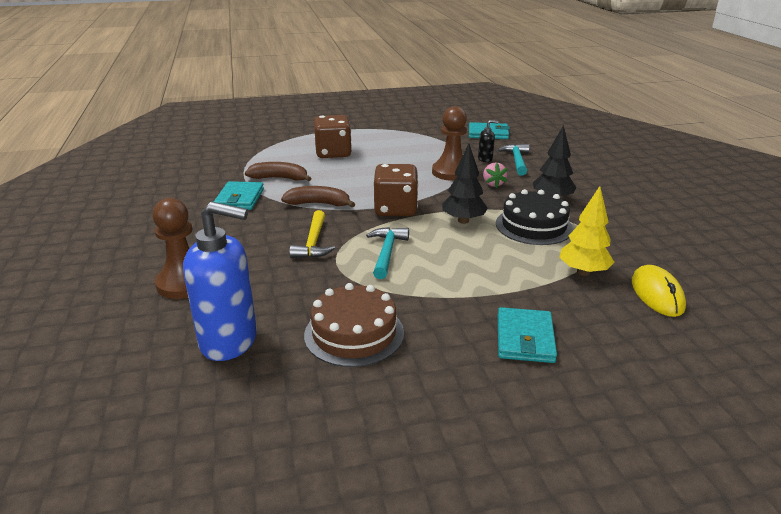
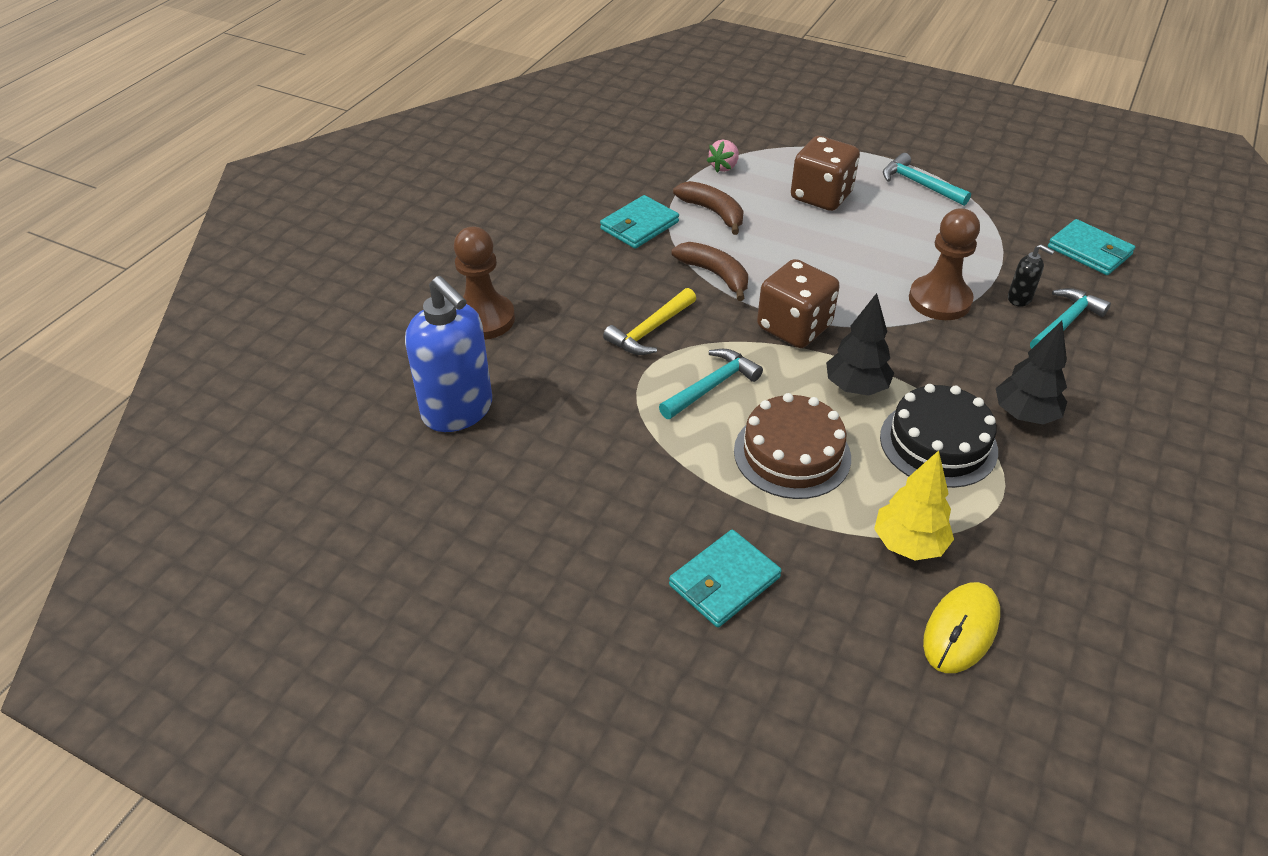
camera: 40 degrees right, 15 degrees up
(354, 333) = (568, 469): brown cake -> brown cake (792, 454)
(377, 134) = (919, 184): none -> turquoise hammer
(493, 184) = (973, 348): pink strawberry -> pink strawberry (724, 167)

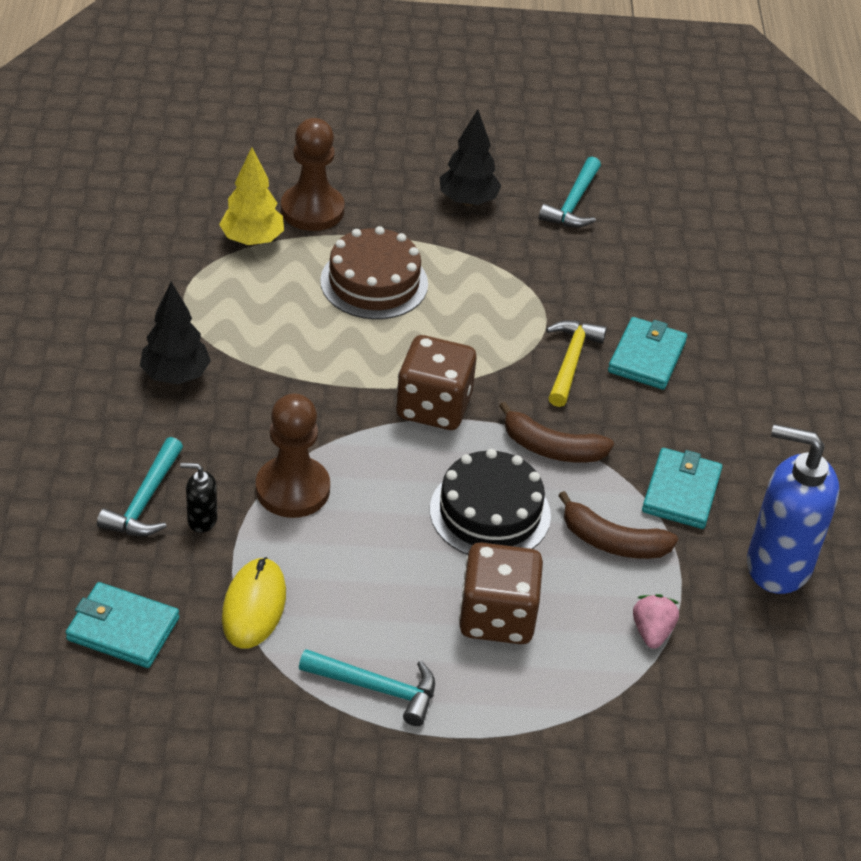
camera: 150 degrees right, 0 degrees up
(458, 411) = (671, 241): blue soap dispenser -> blue soap dispenser (777, 565)
(483, 319) = (733, 327): brown pawn -> brown pawn (312, 210)
(711, 386) = (476, 322): turquoise hammer -> turquoise hammer (573, 203)
(724, 581) = (378, 182): turquoise wallet -> turquoise wallet (646, 357)
(856, 387) = (344, 358): black tree -> black tree (468, 201)
(938, 443) = (250, 326): black cake -> black cake (490, 512)
(960, 630) = (198, 196): yellow mouse -> yellow mouse (254, 606)

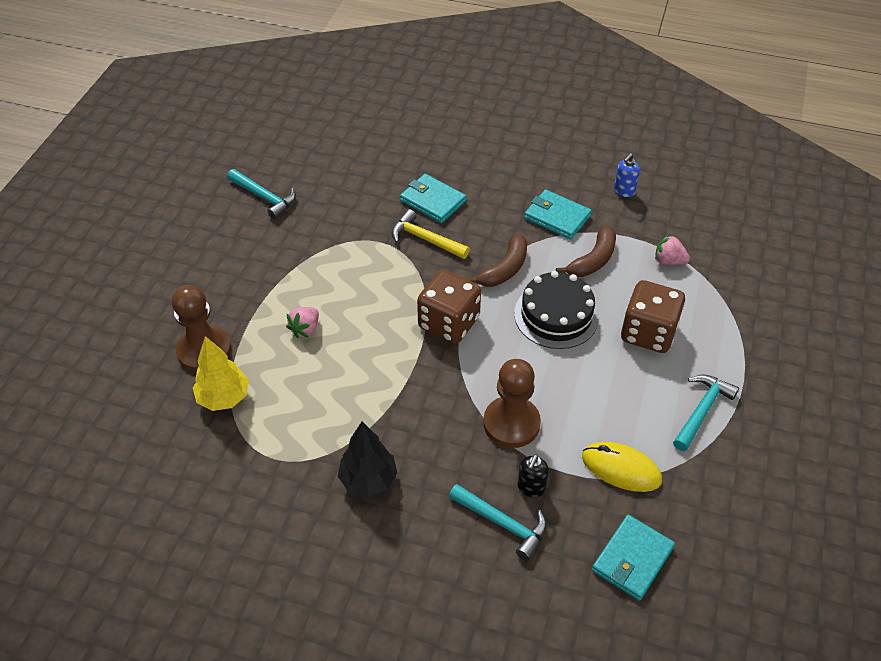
camera: 70 degrees left, 5 degrees up
(374, 282) = (305, 329): brown cake -> pink strawberry
(468, 201) = (236, 254): black tree -> none
(777, 565) = (624, 191): blue soap dispenser -> blue soap dispenser, size x0.44

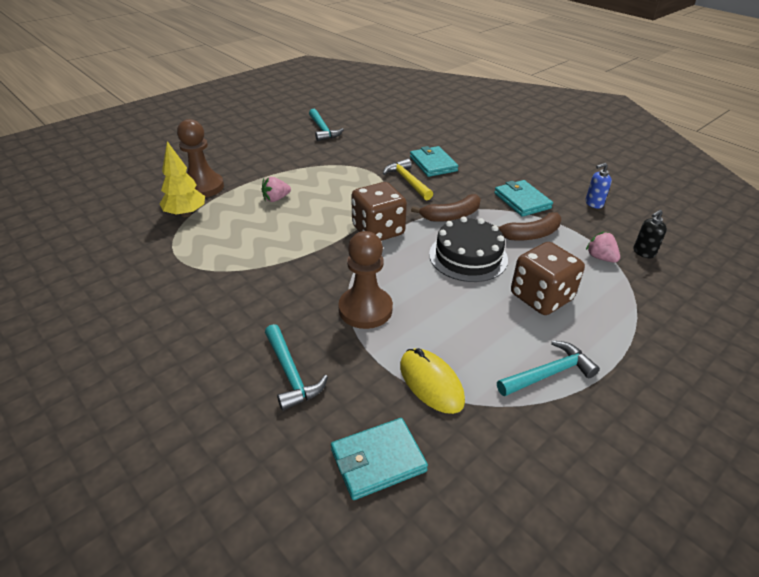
camera: 30 degrees right, 10 degrees down
(368, 480) = (223, 297): black tree -> none
(531, 488) = (338, 360): black soap dispenser -> black soap dispenser (643, 252)

